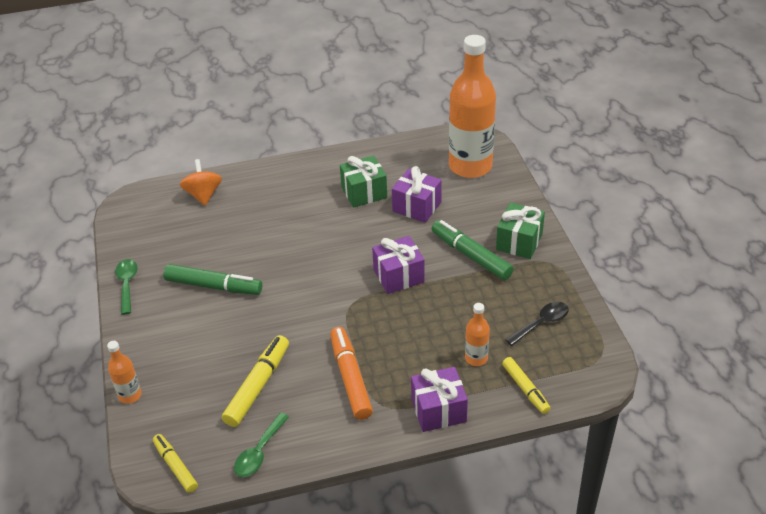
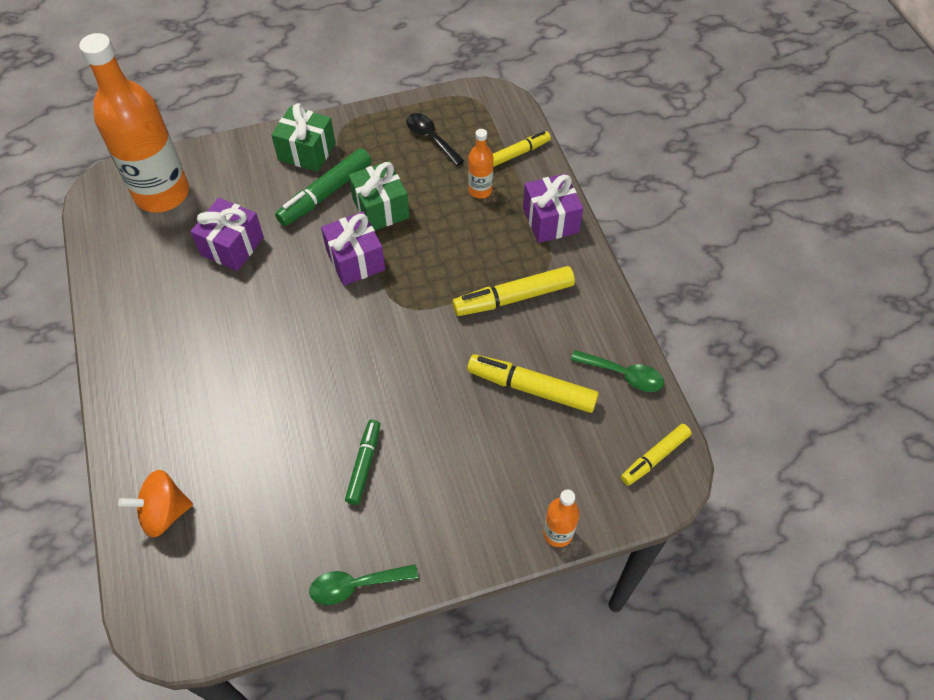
camera: 95 degrees left, 15 degrees up
(213, 286) = (364, 464): green marker -> green marker, size x0.64
(350, 378) = (513, 298): orange marker -> yellow marker
(364, 192) = (194, 304): green gift -> green gift (380, 209)

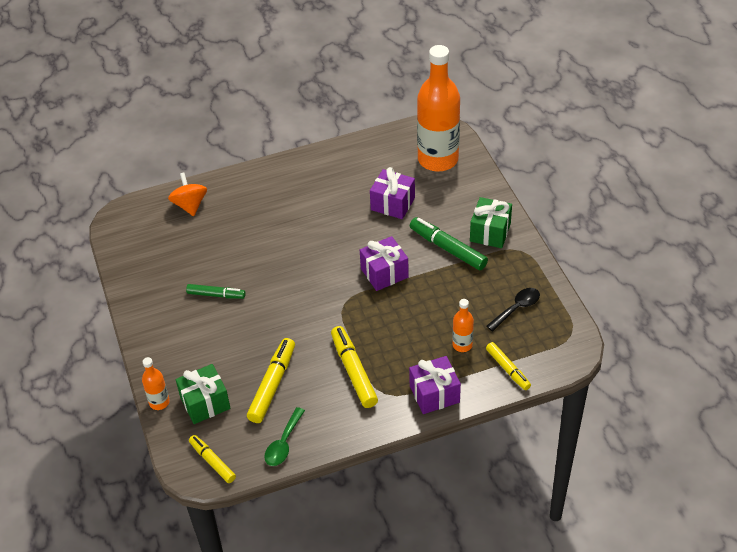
camera: 90 degrees right, 10 degrees down
(356, 585) = (135, 299): green spoon -> none
(380, 209) = (436, 283): green gift -> green gift (205, 403)

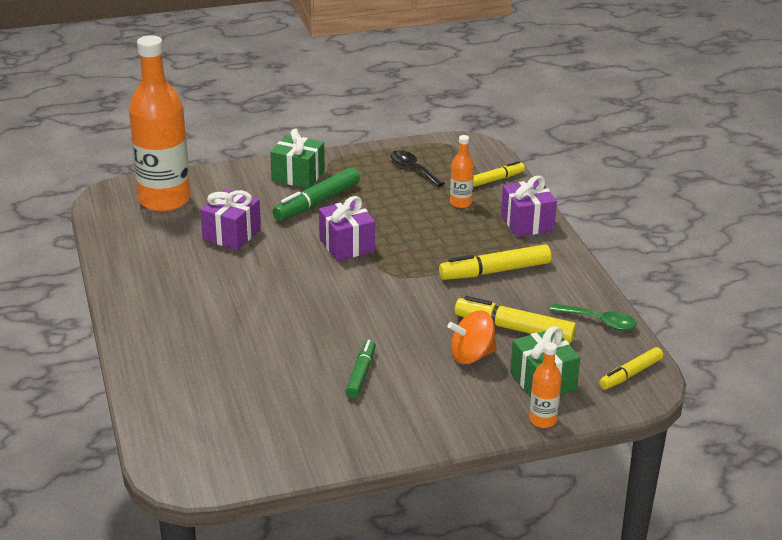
camera: 90 degrees left, 15 degrees down
(190, 205) = (177, 401): orange spinning top -> orange spinning top (471, 355)

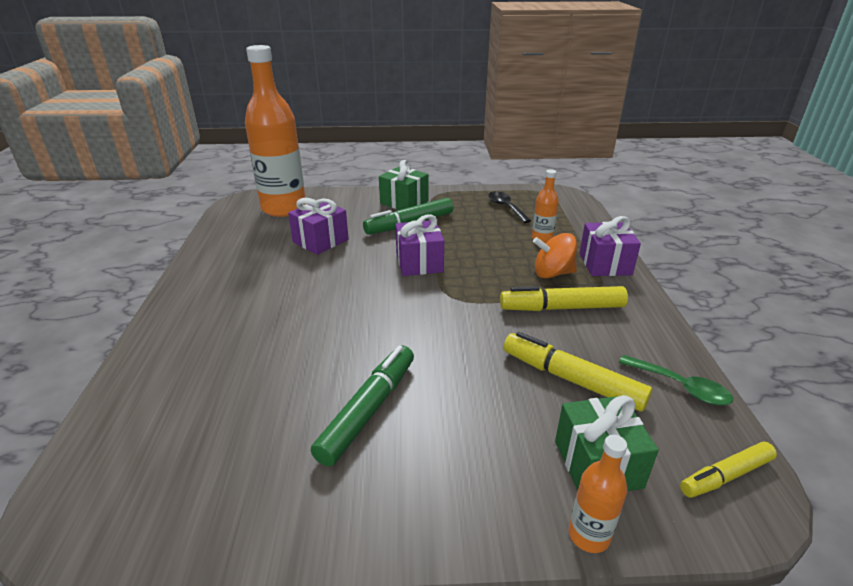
camera: 15 degrees right, 0 degrees up
(361, 374) = (368, 410): green marker -> green marker, size x1.56
(471, 355) = (511, 407): orange spinning top -> orange spinning top (552, 273)
(494, 180) = (579, 223): yellow marker -> none

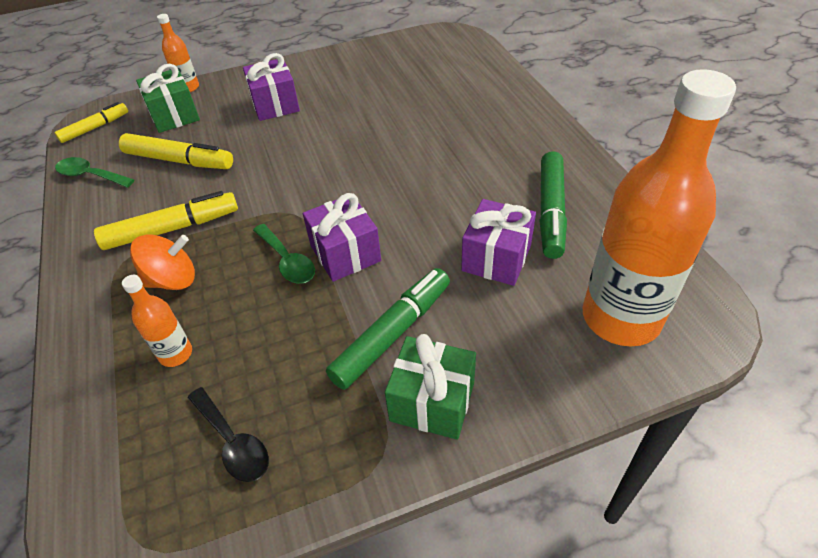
camera: 165 degrees right, 15 degrees up
(368, 410) = (329, 107): green marker -> green marker (551, 211)
(463, 267) = (287, 261): none -> green spoon
(605, 264) = (95, 318): purple gift -> purple gift (275, 105)

